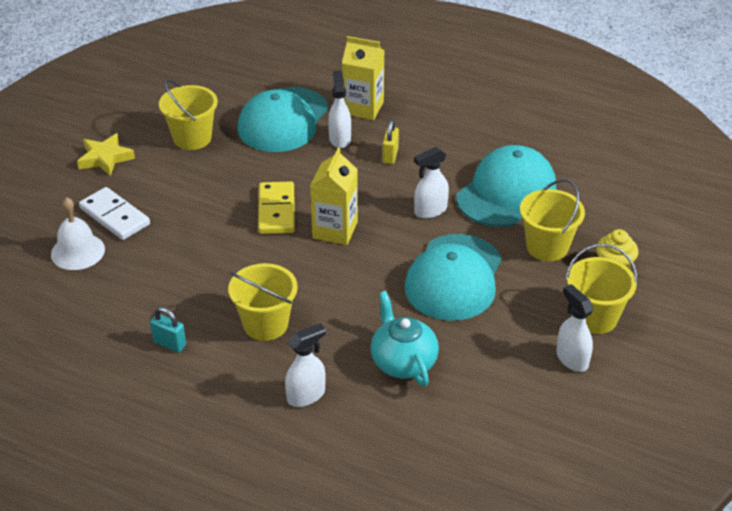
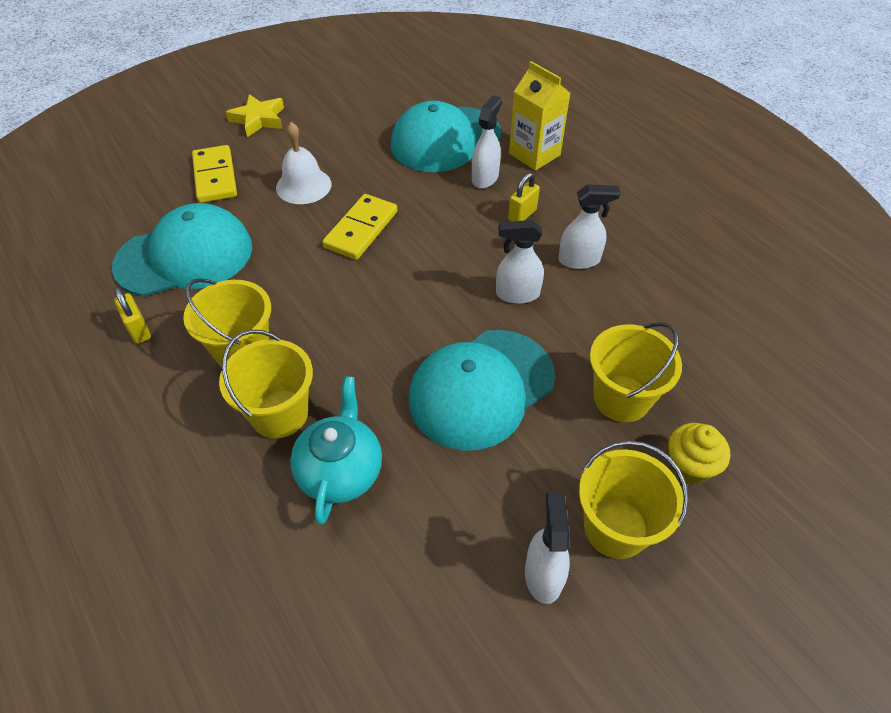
camera: 30 degrees right, 10 degrees up
(78, 251) = (154, 198): white bell -> white bell (303, 186)
(115, 216) = (215, 177): white domino -> yellow domino
(169, 343) = (139, 330): turquoise padlock -> yellow padlock
(192, 138) = (348, 127): yellow bucket -> yellow bucket (279, 413)
(306, 395) = (207, 460): white spray bottle -> white spray bottle (579, 260)
(335, 230) = (400, 274): yellow carton -> none
(506, 192) = (621, 307): turquoise cap -> turquoise cap (185, 256)

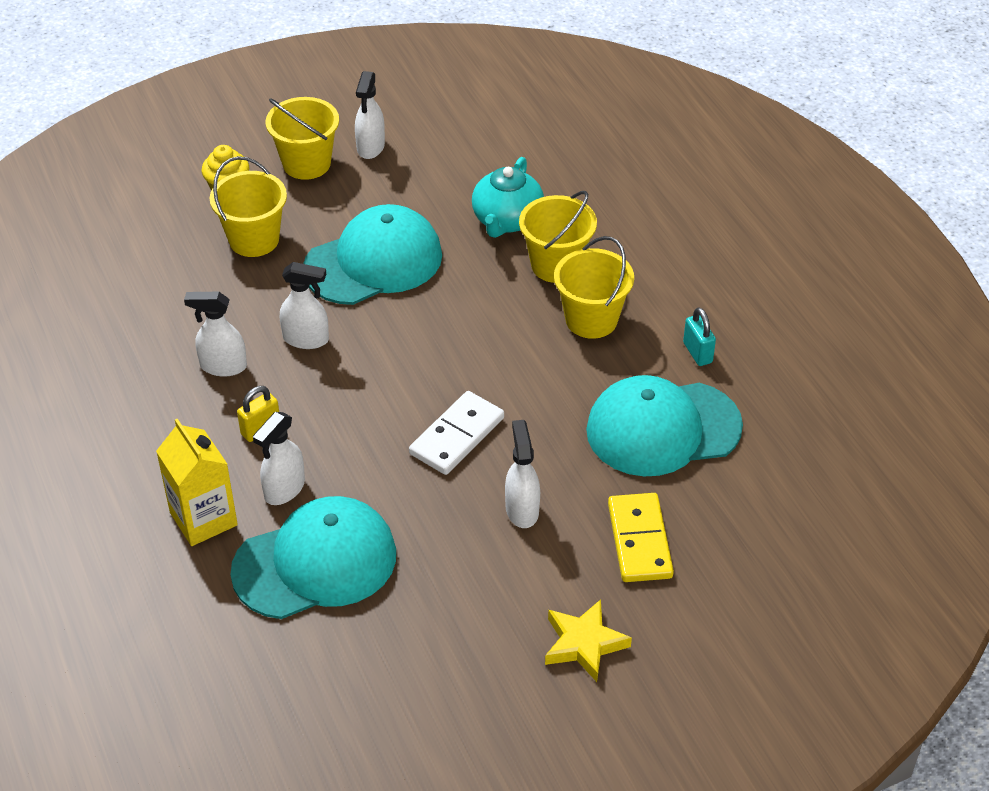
camera: 170 degrees left, 5 degrees down
(139, 330) = (697, 353): yellow padlock -> turquoise padlock
(303, 186) = (522, 509): white bell -> white spray bottle
(361, 229) = (457, 436): yellow domino -> white domino

